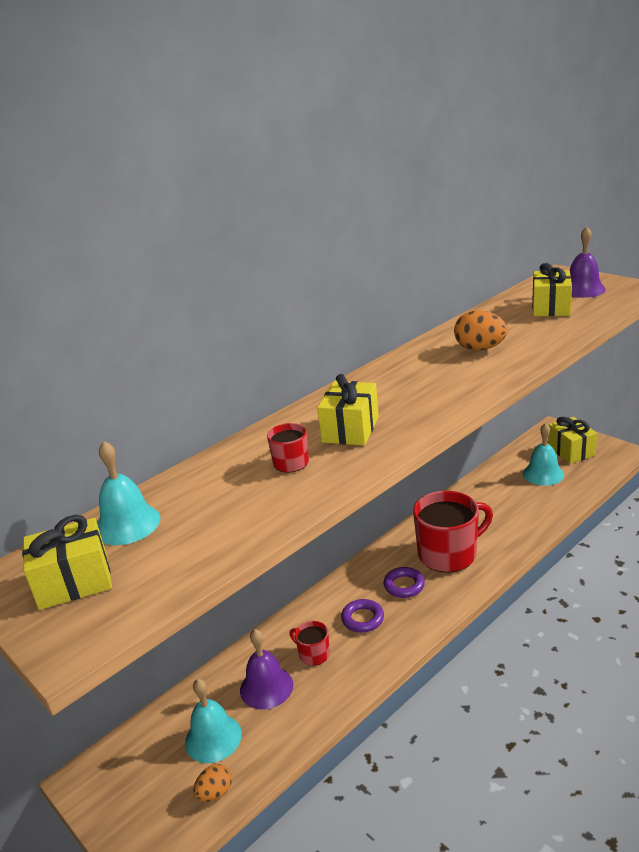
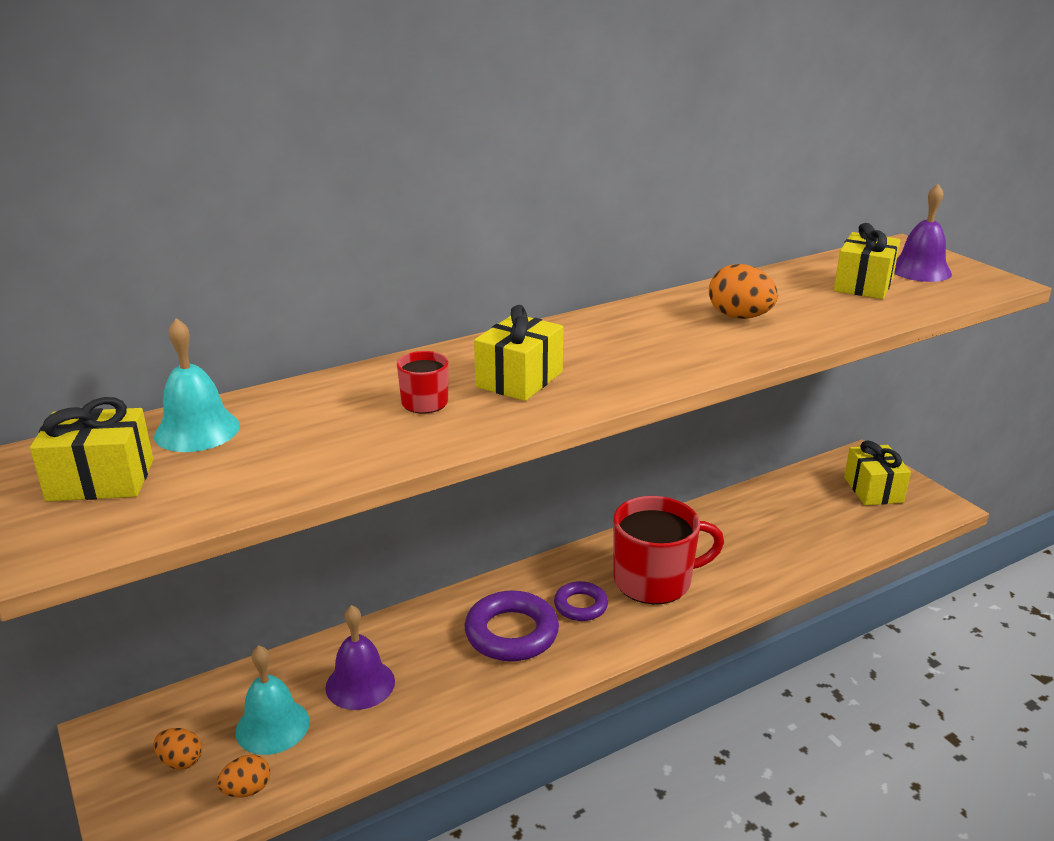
camera: 10 degrees right, 0 degrees up
(153, 785) = (181, 761): none -> orange egg
(313, 654) = (433, 660): red mug -> none
(363, 619) = (511, 633): purple ring -> purple ring, size x1.68
(543, 474) = (822, 510): turquoise bell -> none

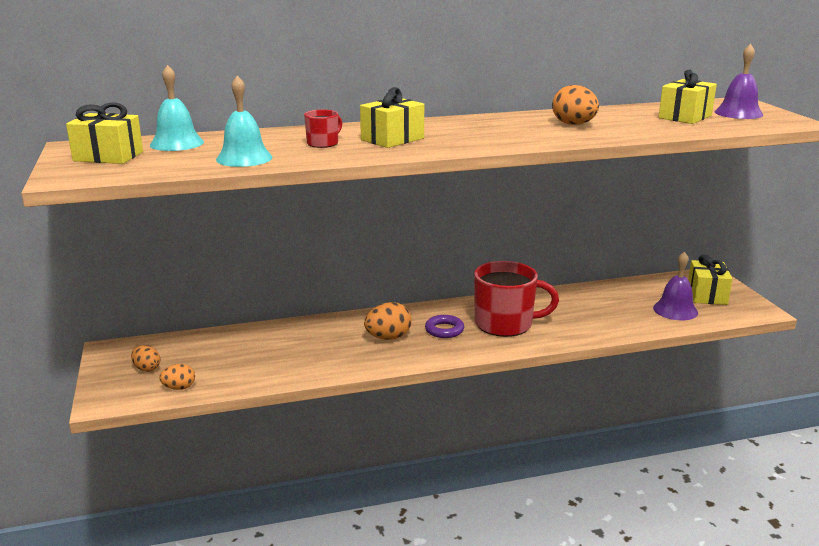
camera: 15 degrees right, 5 degrees down
(272, 726) = (209, 361): turquoise bell -> turquoise bell (244, 158)
(360, 684) = (274, 349): purple bell -> purple bell (675, 310)
(511, 633) = (388, 337): purple ring -> orange egg

